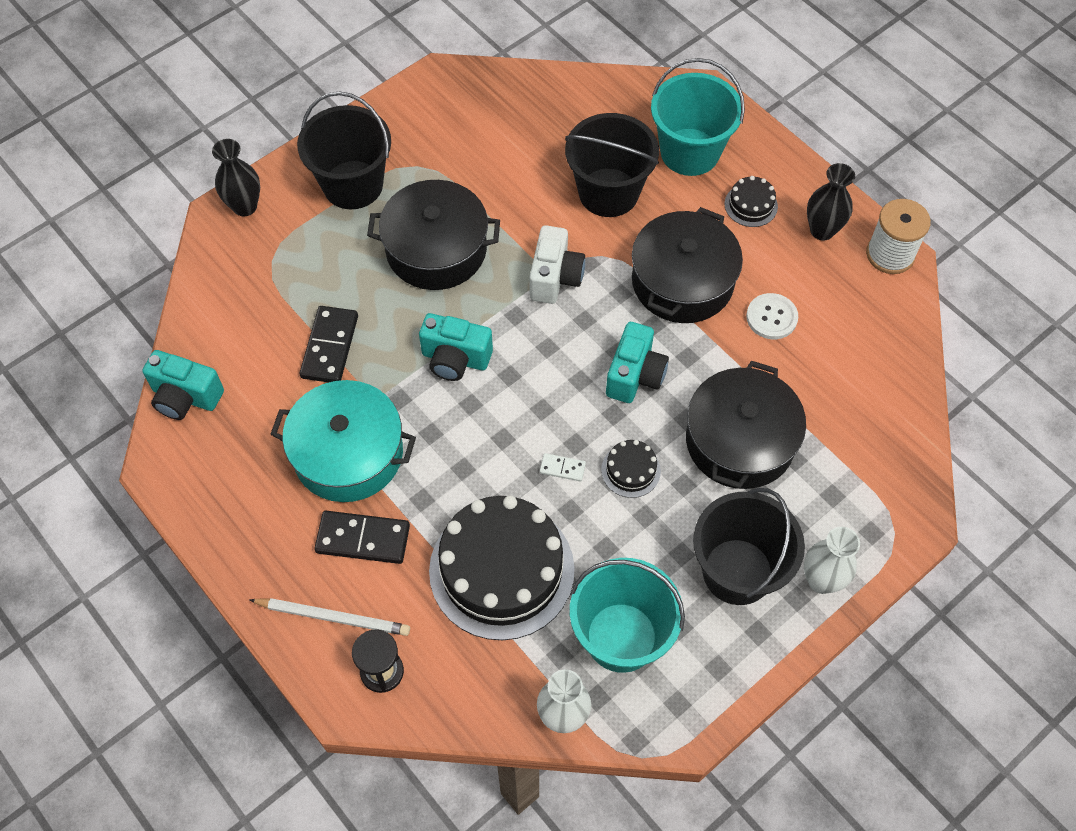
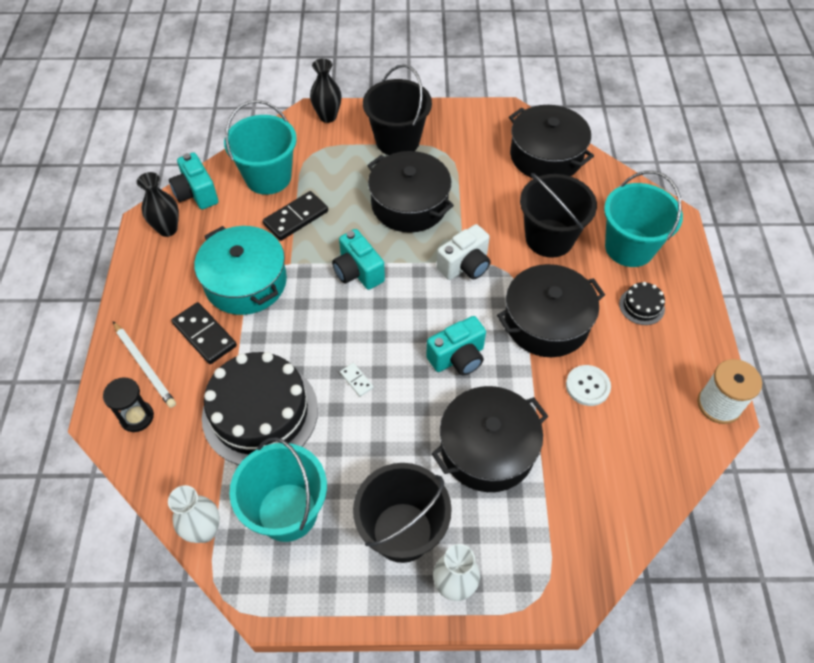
camera: 40 degrees right, 5 degrees down
(250, 322) = (268, 177): none -> turquoise bucket
(525, 103) = (546, 156): none -> black pot
(631, 470) = (397, 413): black cake -> none
(822, 230) = (680, 355): black vase -> black vase (168, 229)

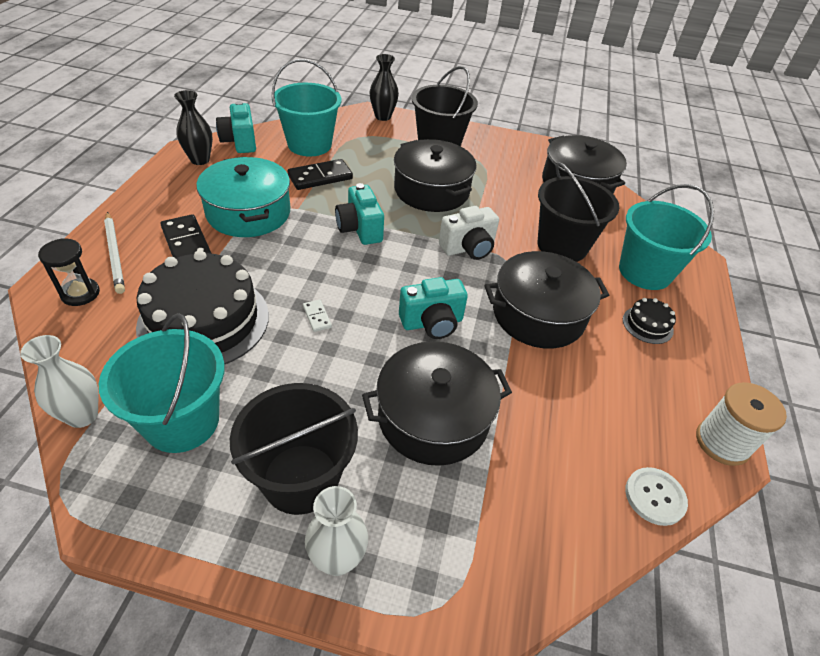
camera: 10 degrees right, 10 degrees down
(587, 386) = (568, 384): white button -> white button (654, 497)

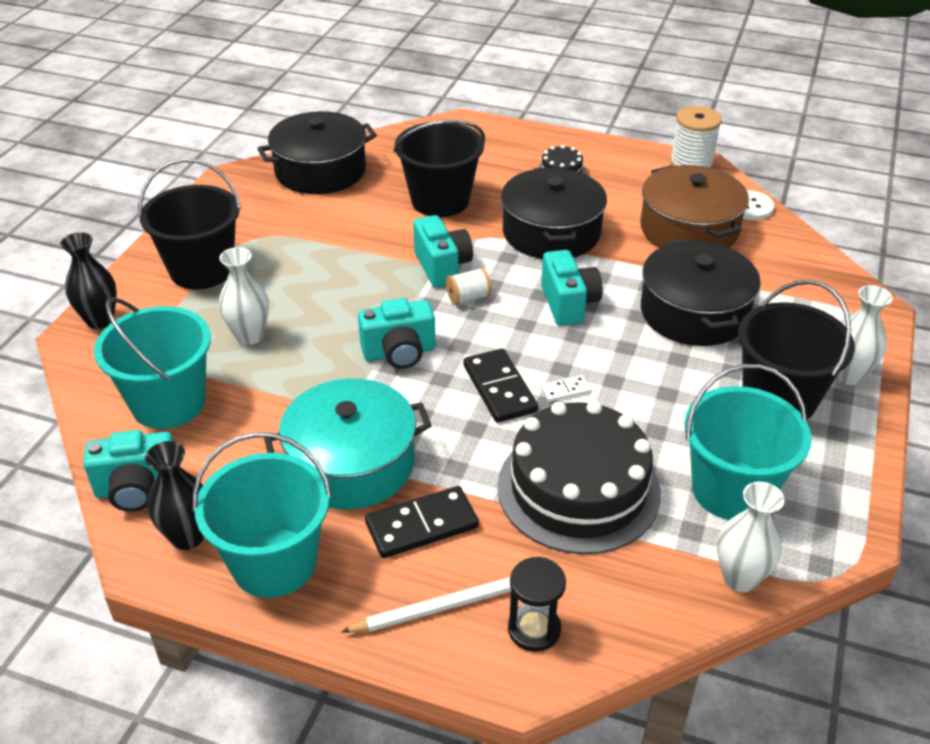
camera: 80 degrees left, 5 degrees down
(320, 177) = (267, 390): black domino -> black domino (499, 388)
(373, 167) = (249, 336): none -> white vase
(430, 263) = (468, 298): none -> white spool
(431, 190) = (318, 285): black pot -> none
(468, 248) = (442, 267): white camera -> turquoise camera
(582, 427) = (689, 229): none -> brown pot
(644, 272) = (484, 157): turquoise bucket -> turquoise bucket (274, 563)

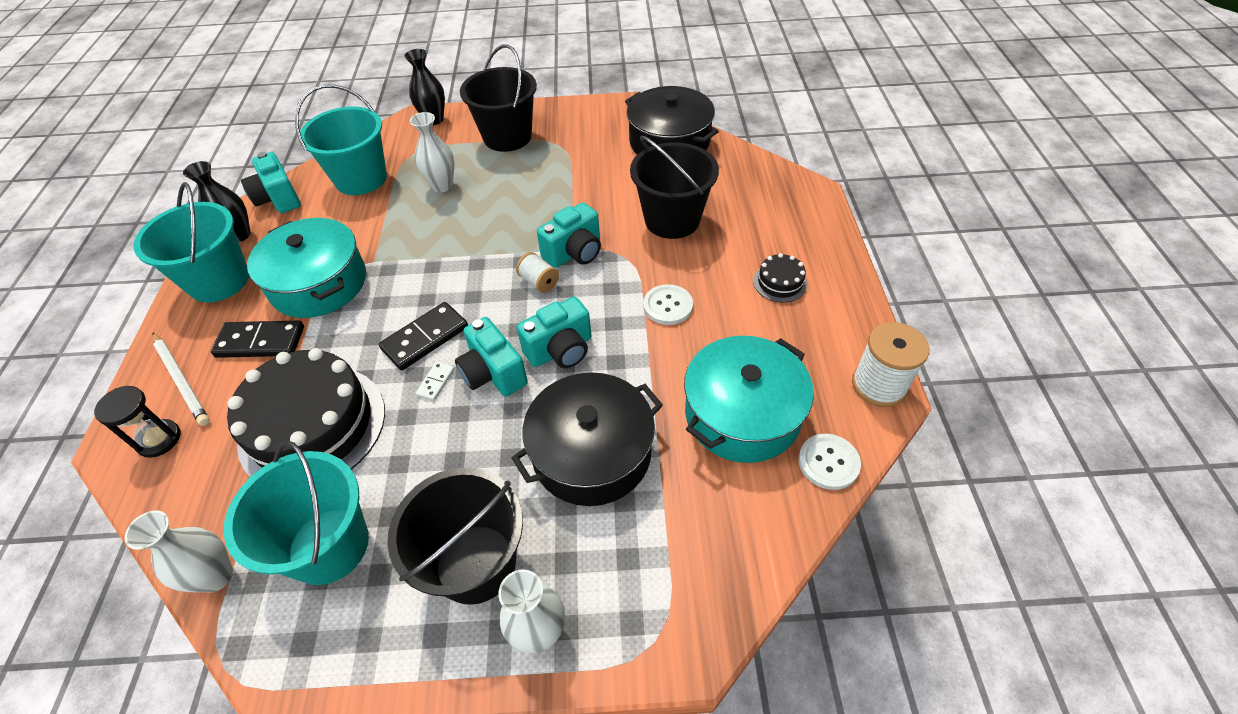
camera: 70 degrees right, 10 degrees up
(399, 353) = (450, 266): turquoise camera -> turquoise camera (493, 373)
(422, 525) = (260, 342): black domino -> black domino turned 45 degrees counterclockwise
(551, 232) = (668, 306): black pot -> white button
(565, 390) = (436, 382): white domino -> white domino turned 60 degrees clockwise
(689, 229) = (742, 414): brown pot -> turquoise pot

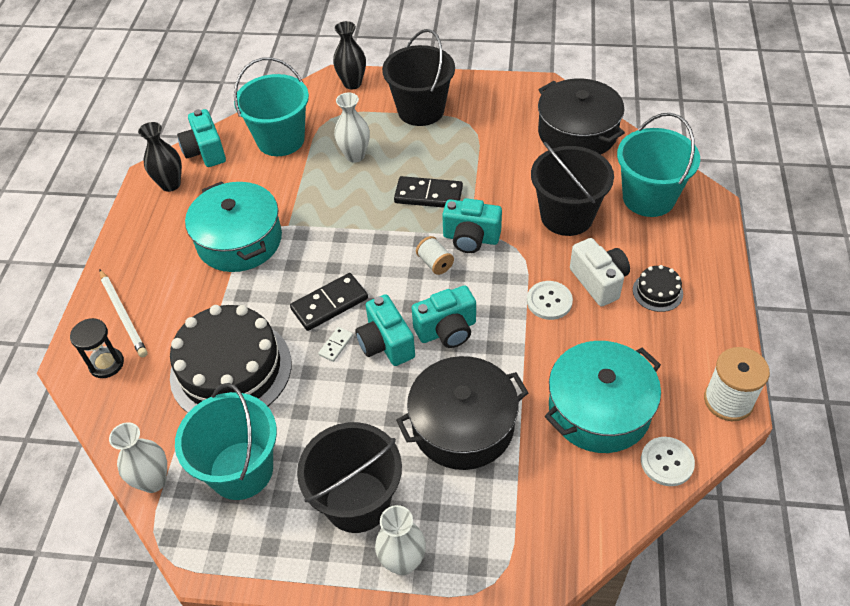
camera: 10 degrees right, 0 degrees up
(219, 281) = (153, 227): turquoise bucket -> turquoise bucket (648, 198)
(260, 342) = (189, 289): black domino -> black domino (428, 195)
(574, 252) = (471, 238): turquoise camera -> turquoise camera turned 45 degrees clockwise
(717, 280) = (599, 281): none -> white camera

